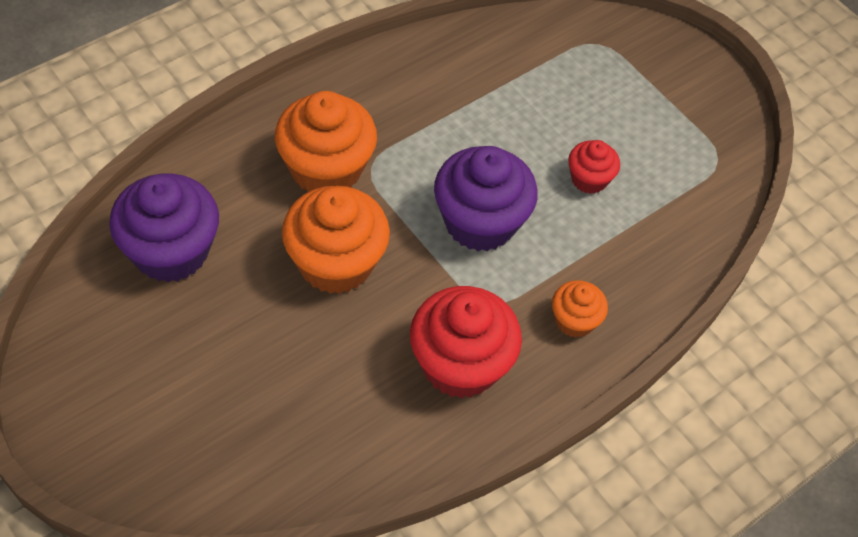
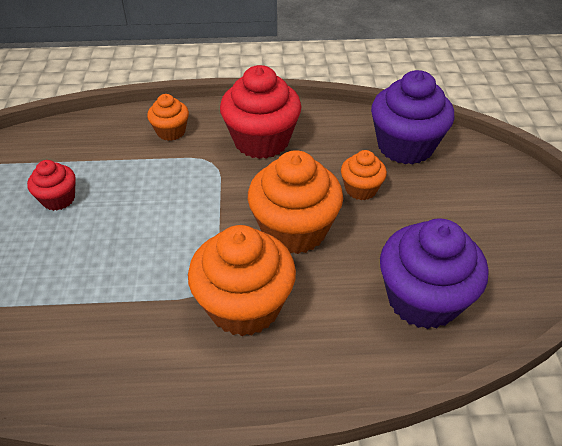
camera: 140 degrees left, 10 degrees down
(298, 352) = (361, 189): none -> orange cupcake
(480, 222) = (165, 208): purple cupcake -> purple cupcake (405, 146)

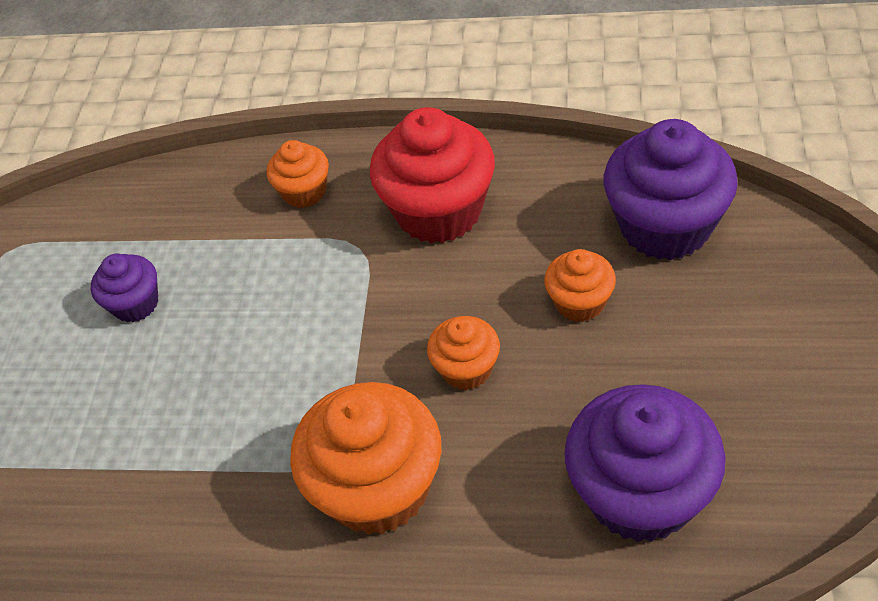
camera: 15 degrees right, 5 degrees up
(58, 199) = (135, 304): red cupcake -> purple cupcake
(294, 230) = (466, 369): orange cupcake -> orange cupcake, size x0.53

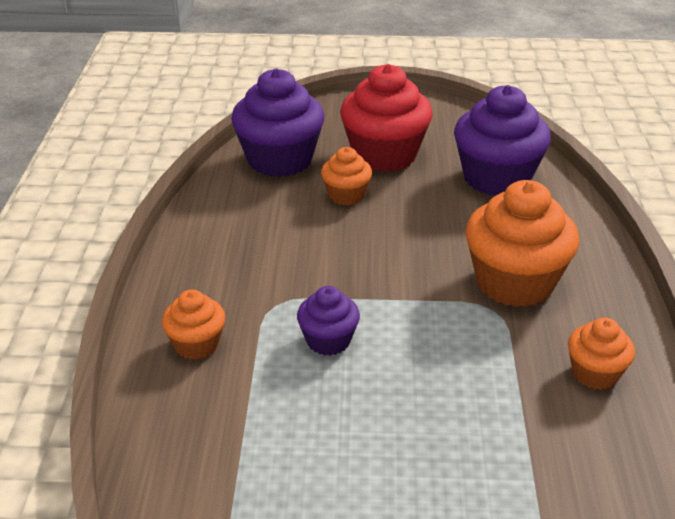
camera: 100 degrees left, 15 degrees down
(135, 304) = (330, 459): purple cupcake -> purple cupcake (328, 340)
(439, 211) = (242, 260): red cupcake -> red cupcake (384, 155)
(466, 369) = (406, 244): orange cupcake -> orange cupcake (595, 373)

